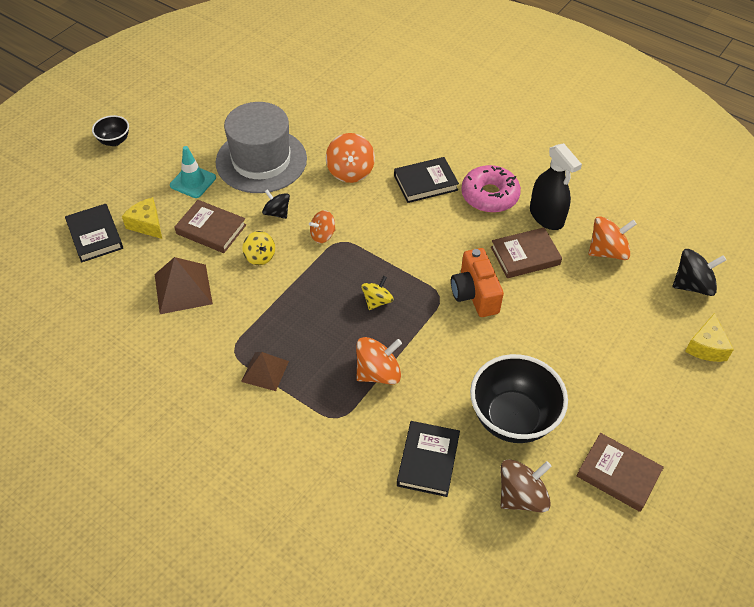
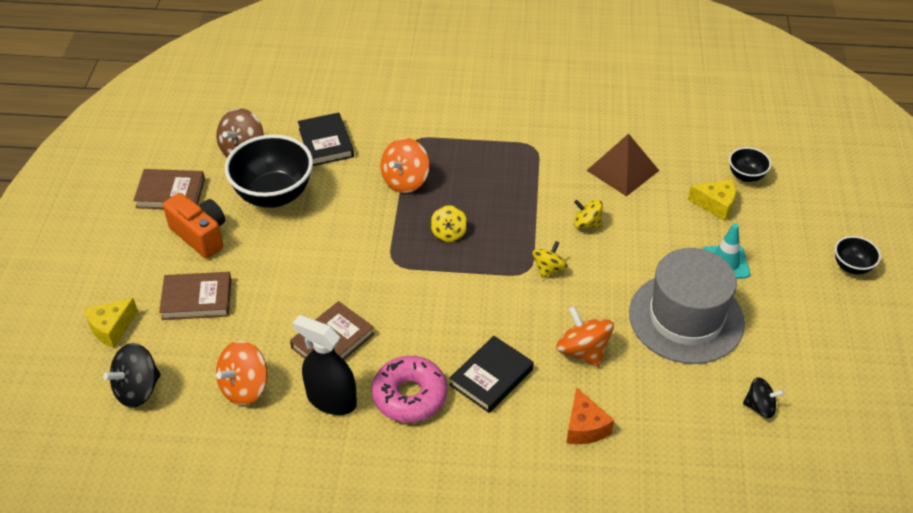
camera: 150 degrees right, 5 degrees down
(95, 236) = (746, 176): black book -> black bowl
(211, 229) = (655, 227): brown book -> brown book (197, 299)
(265, 371) = (496, 144): brown pyramid -> none
(277, 213) = (613, 270): black spinning top -> black spinning top (760, 407)
(323, 235) = (548, 269): orange spinning top -> yellow spinning top
(389, 132) = (585, 427): none -> orange cheese
(474, 294) = (362, 279): orange camera -> orange camera (200, 235)
(706, 347) = (111, 328): yellow cheese -> yellow cheese turned 120 degrees counterclockwise

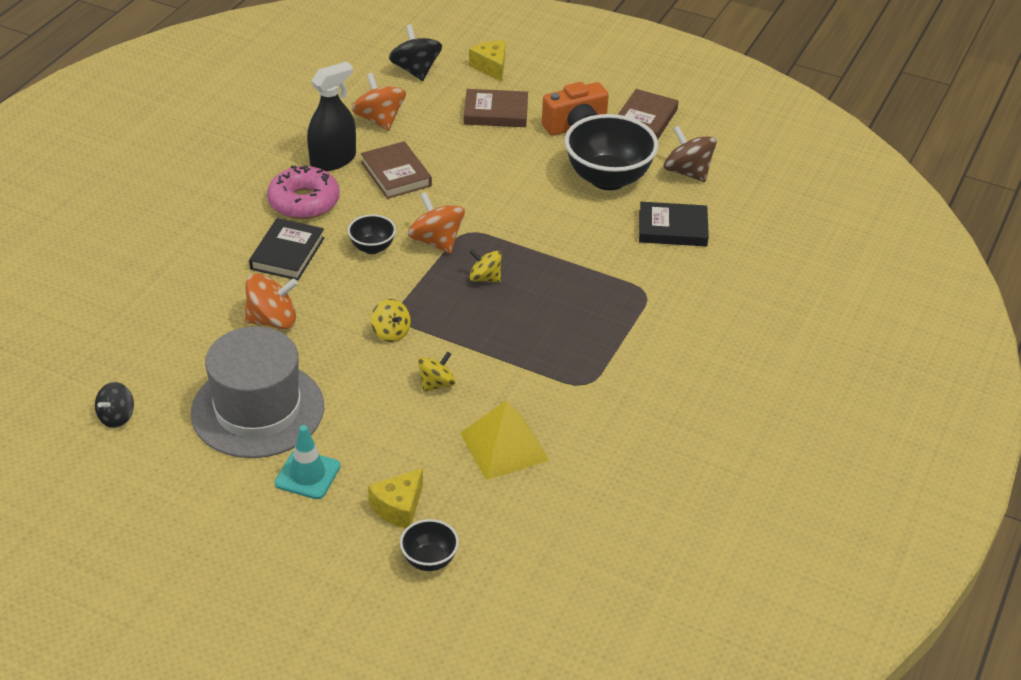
camera: 110 degrees right, 5 degrees down
(197, 299) = (496, 112): brown book -> brown book turned 75 degrees clockwise
(405, 180) = (581, 269): orange spinning top -> orange spinning top (436, 241)
(491, 377) = (287, 253): black book -> black book turned 45 degrees clockwise
(585, 427) = (191, 292): orange cheese -> none
(623, 170) = (504, 446): brown pyramid -> yellow pyramid
(852, 267) = (224, 589): black bowl -> black bowl (372, 248)

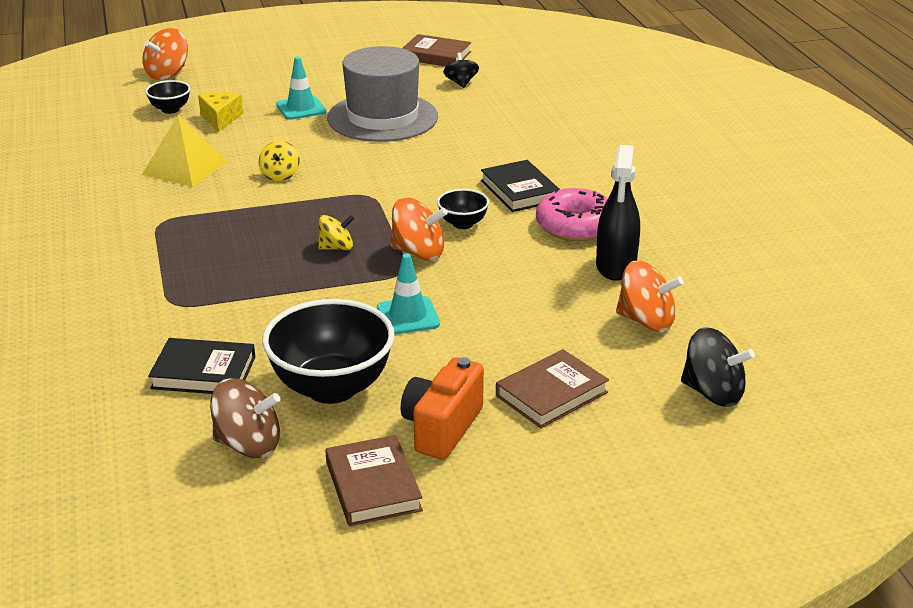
camera: 140 degrees right, 10 degrees down
(272, 320) = (455, 155): orange spinning top -> orange spinning top (167, 74)
(391, 332) = (358, 185): yellow spinning top -> none
(396, 174) = (542, 283): brown book -> brown book (436, 56)
(491, 67) = (647, 448): yellow cheese -> none
(508, 198) = (408, 316): none -> turquoise traffic cone
(672, 228) = (203, 372): black book -> black book turned 45 degrees clockwise

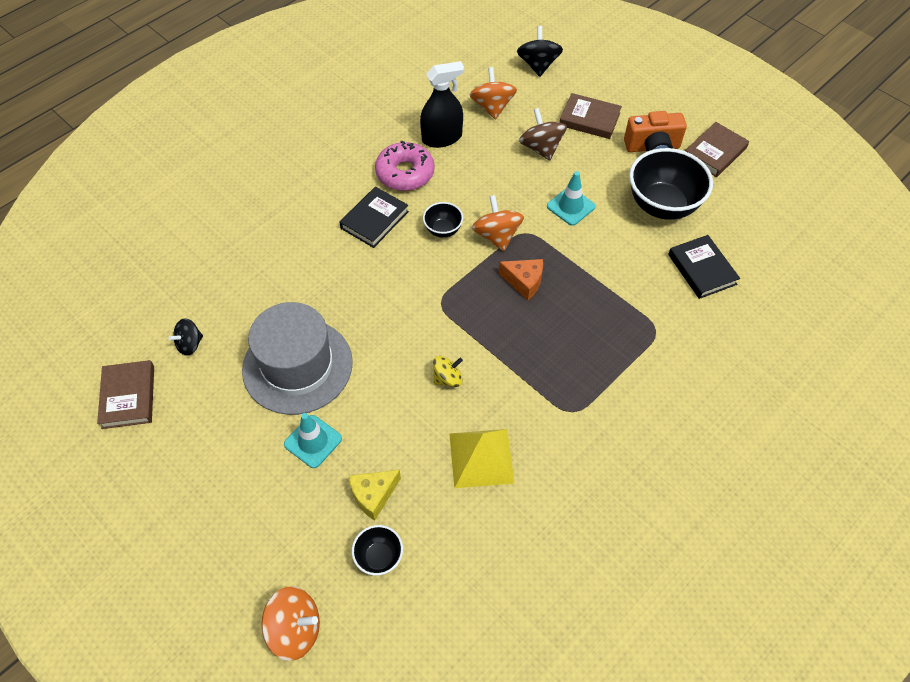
camera: 120 degrees left, 25 degrees up
(248, 445) = (734, 214): brown spinning top -> brown spinning top (541, 148)
(336, 248) = (524, 282): yellow spinning top -> orange cheese

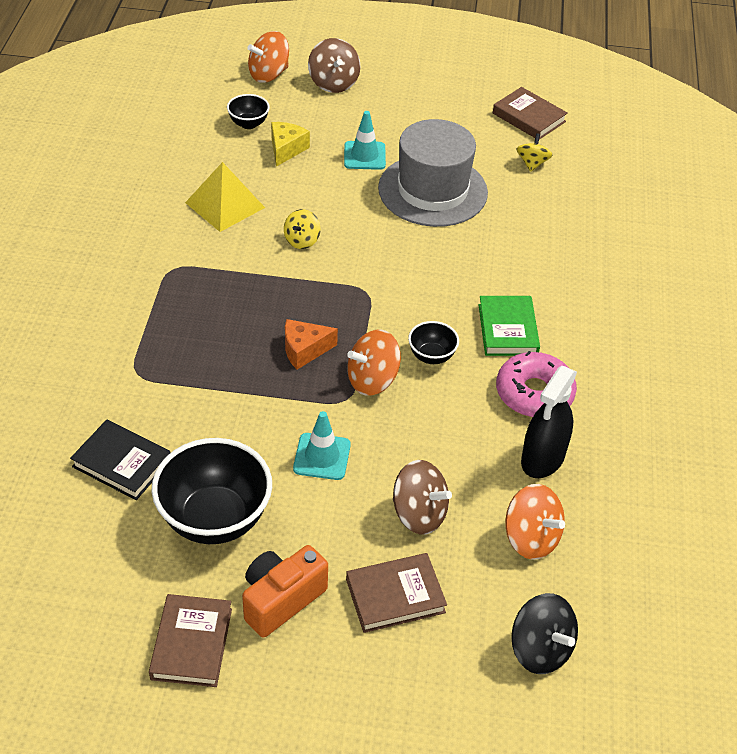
camera: 140 degrees right, 10 degrees down
(190, 344) = (532, 163): black spinning top -> yellow spinning top
(245, 567) = (333, 83): none -> brown spinning top
(374, 220) = (507, 330): black book -> green book
(497, 236) = (372, 380): orange spinning top -> orange spinning top turned 120 degrees clockwise

